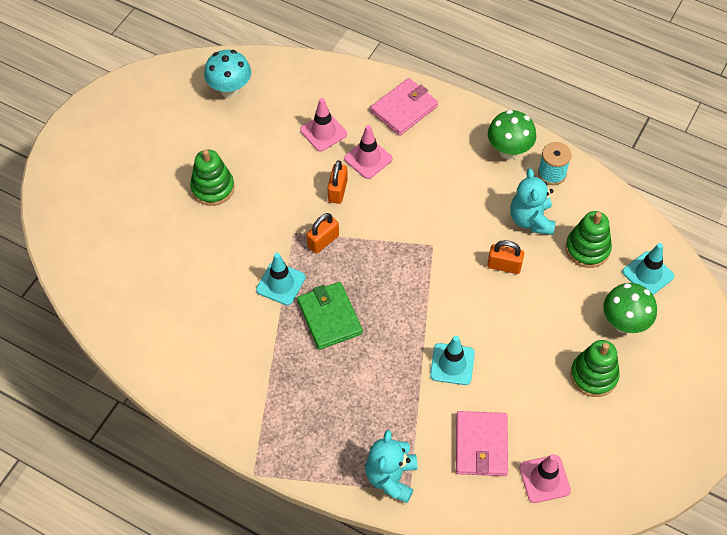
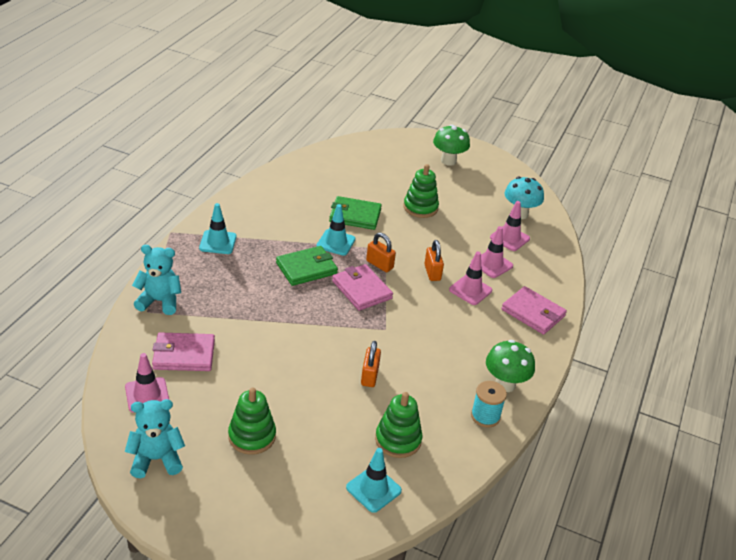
camera: 80 degrees right, 20 degrees down
(226, 259) = (355, 215): none -> green wallet
(276, 107) = (509, 238): none -> pink traffic cone
(338, 191) = (432, 272): orange padlock -> orange padlock turned 75 degrees clockwise
(368, 263) = (361, 290): none -> pink wallet
(452, 364) = (263, 338): turquoise traffic cone -> turquoise traffic cone (218, 242)
(531, 220) = (425, 397): turquoise teddy bear -> turquoise teddy bear (156, 459)
(624, 323) = (312, 464): green mushroom -> green mushroom (448, 161)

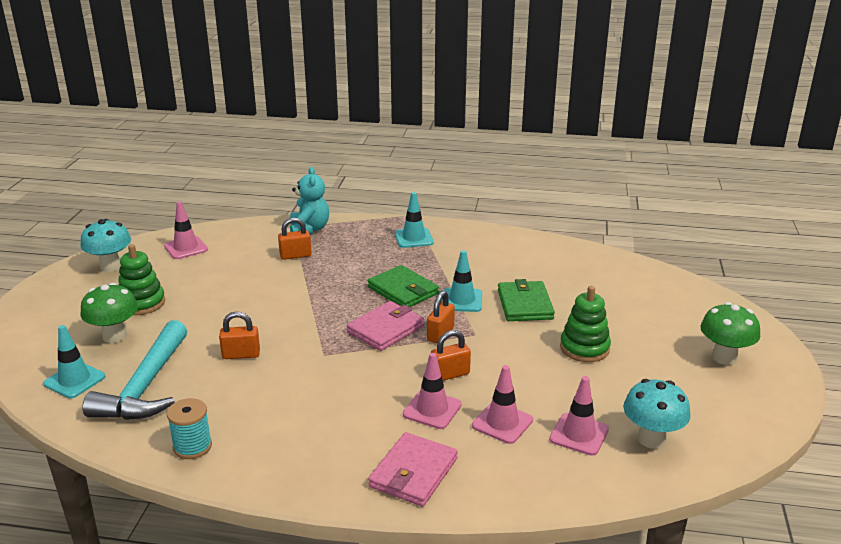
camera: 80 degrees right, 10 degrees down
(156, 459) = (110, 266): turquoise teddy bear -> turquoise mushroom
(184, 355) = (241, 253): pink wallet -> none
(210, 319) = (295, 255): none -> orange padlock
(398, 440) = (145, 386): green stacking toy -> turquoise hammer
(505, 384) = (254, 458): green mushroom -> green mushroom (114, 336)

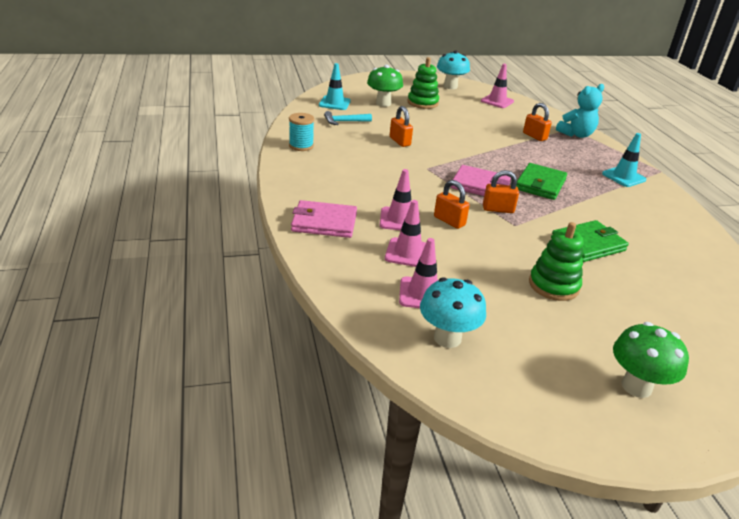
camera: 65 degrees right, 5 degrees up
(145, 386) = (344, 122): turquoise hammer -> turquoise hammer, size x0.48
(462, 300) = (557, 212): turquoise traffic cone -> none

